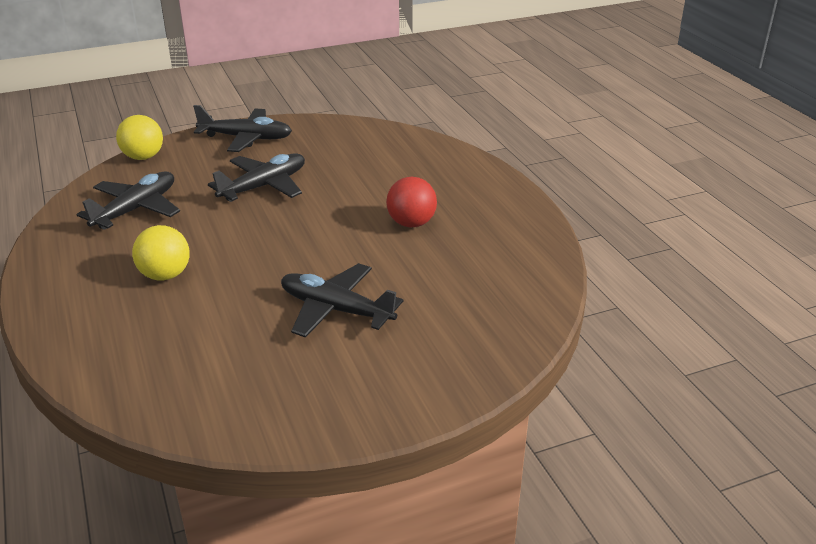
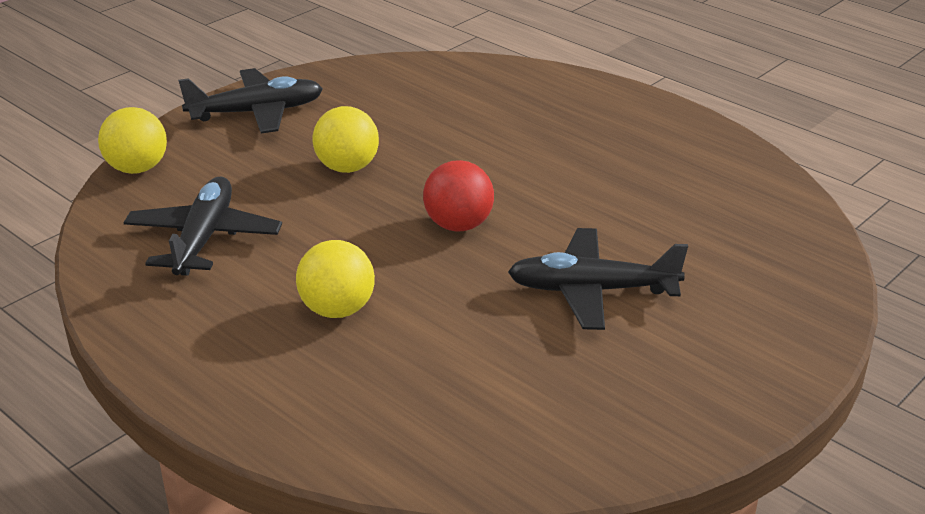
camera: 25 degrees left, 0 degrees up
(264, 186) = (347, 168): black plane -> yellow ball
(411, 223) = (575, 168): red ball -> red ball (458, 225)

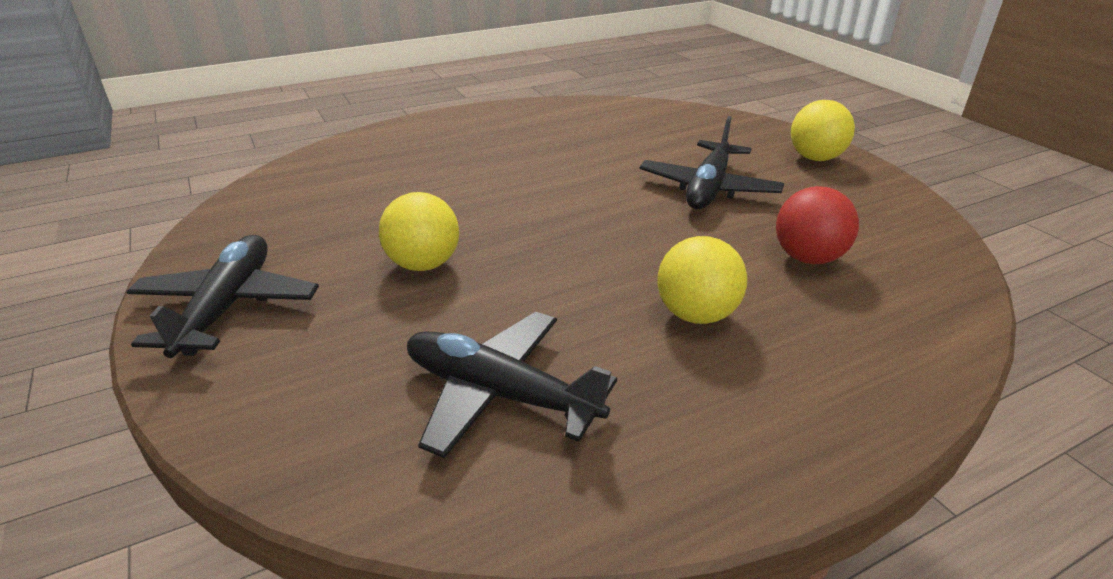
camera: 70 degrees left, 0 degrees up
(137, 168) = (259, 439): yellow ball -> yellow ball (815, 158)
(458, 225) = (579, 224): red ball -> red ball (808, 258)

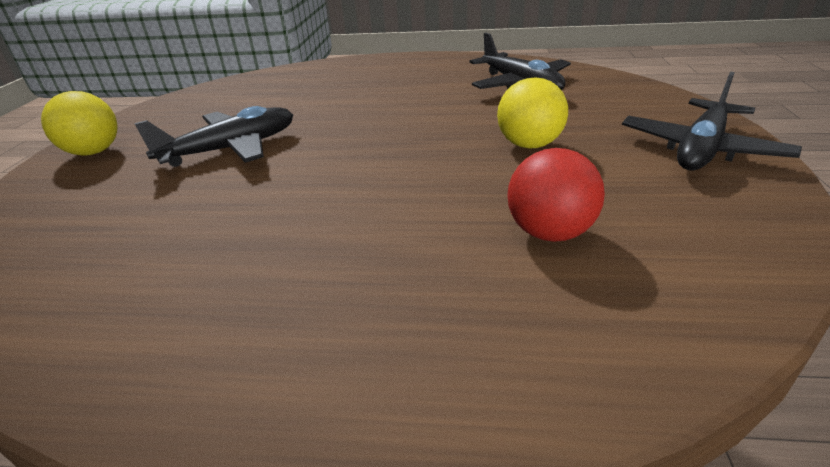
camera: 145 degrees left, 0 degrees up
(696, 315) = (387, 90): yellow ball -> none
(808, 258) = (281, 98): red ball -> red ball (549, 233)

